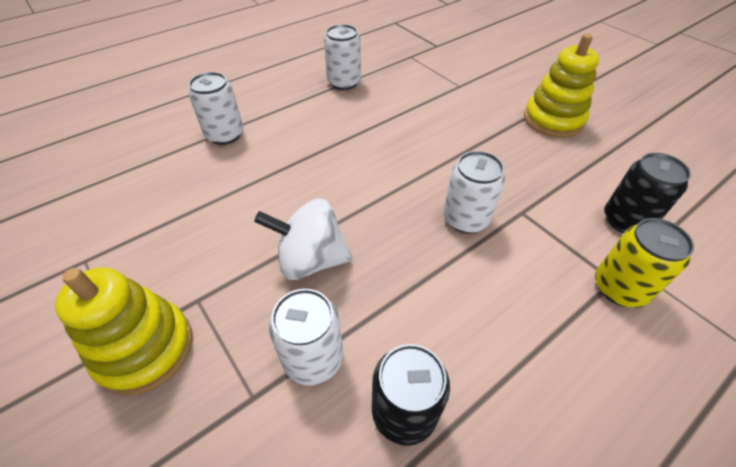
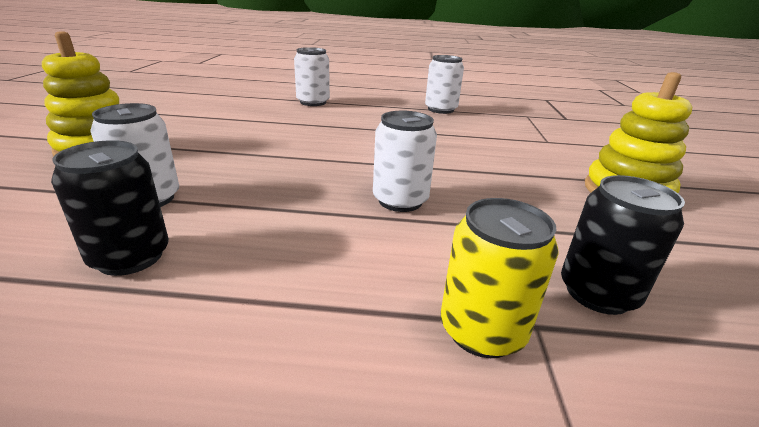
camera: 40 degrees right, 20 degrees down
(311, 260) = (246, 163): white spinning top -> none

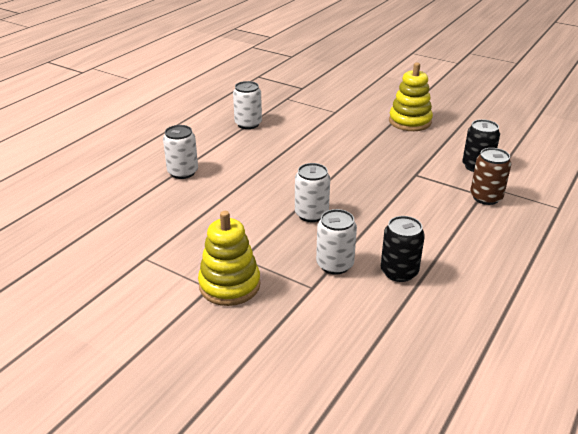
camera: 60 degrees left, 5 degrees up
(400, 200) = (383, 184): white can -> white can (311, 214)
(482, 330) = (486, 197): yellow can -> brown can

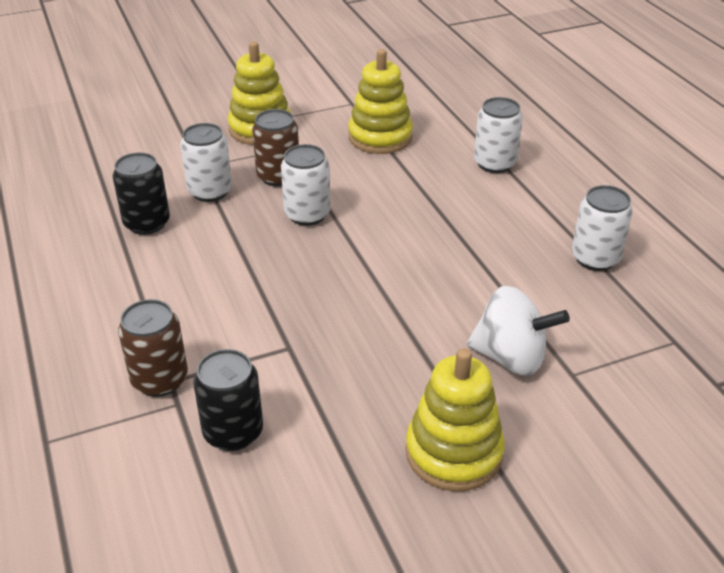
camera: 125 degrees right, 5 degrees up
(189, 224) = (380, 137): none -> yellow stacking toy
(284, 244) = (278, 176): none -> brown can
(344, 125) = (510, 357): none -> white spinning top

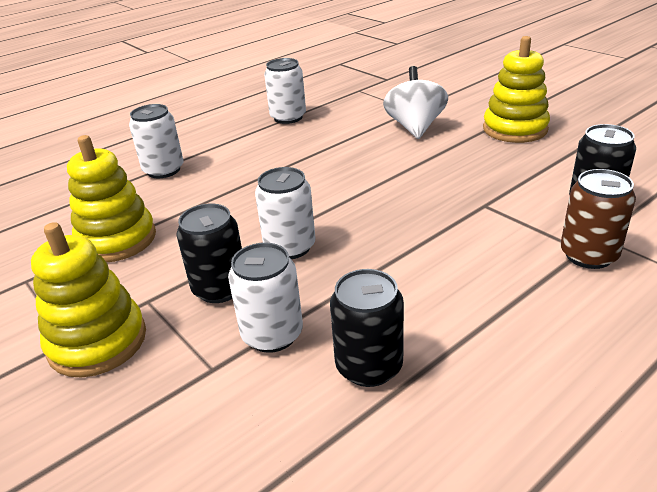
camera: 105 degrees left, 5 degrees down
(278, 176) = (220, 288): brown can -> black can

